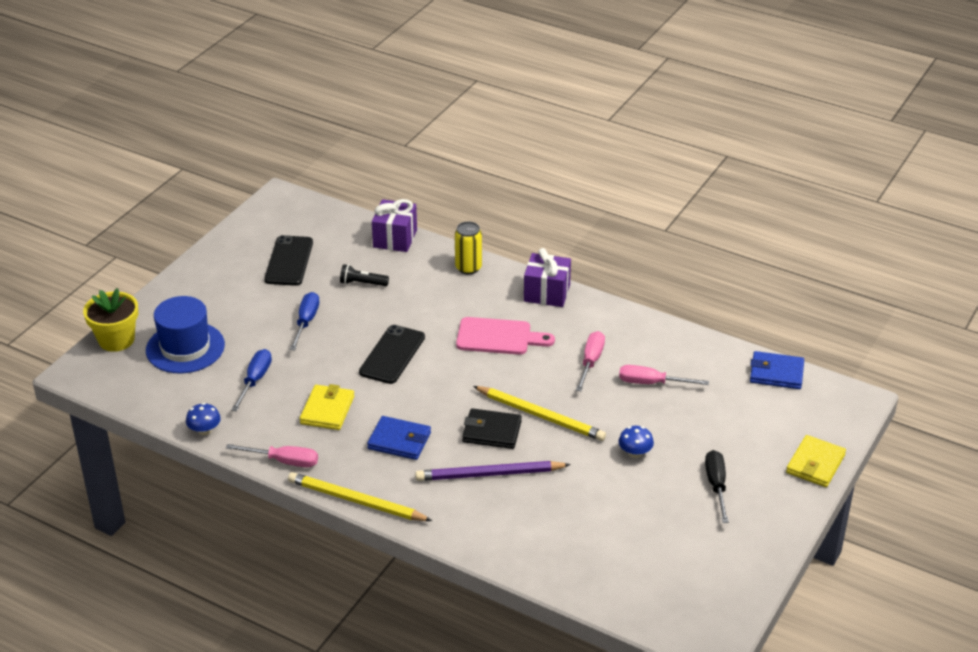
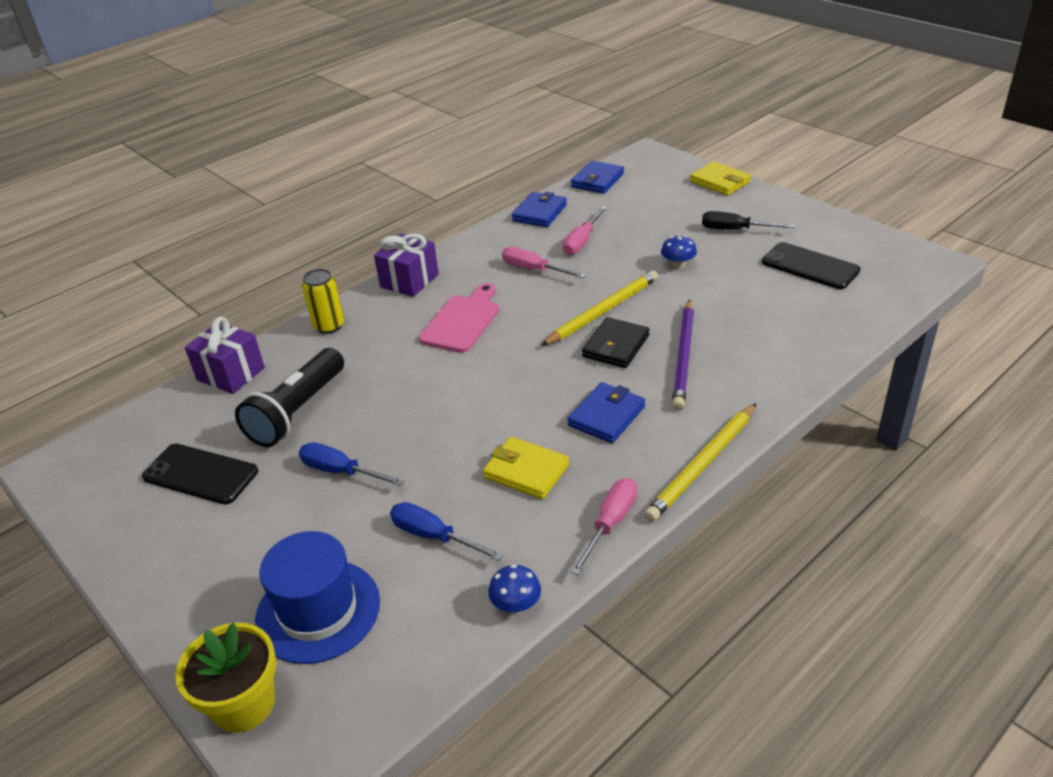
camera: 70 degrees left, 0 degrees up
(362, 283) = (297, 411): black flashlight -> black flashlight, size x2.02
(392, 355) = (449, 403): black phone -> black phone (810, 266)
(693, 346) = (540, 213): none -> blue wallet

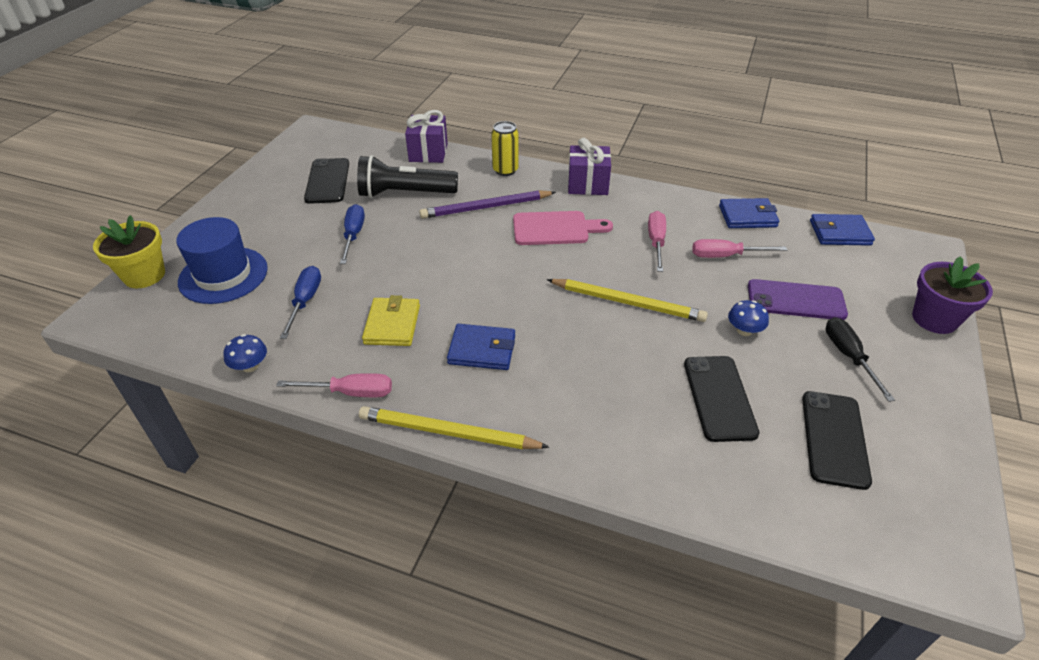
camera: 60 degrees right, 5 degrees up
(615, 346) = (581, 326): black wallet -> none
(660, 229) = (796, 300): none -> purple phone
(684, 357) = (596, 377): purple pencil -> purple pencil (486, 207)
(720, 182) = (934, 319): yellow wallet -> purple flower pot
(743, 302) = (719, 398): none -> black phone

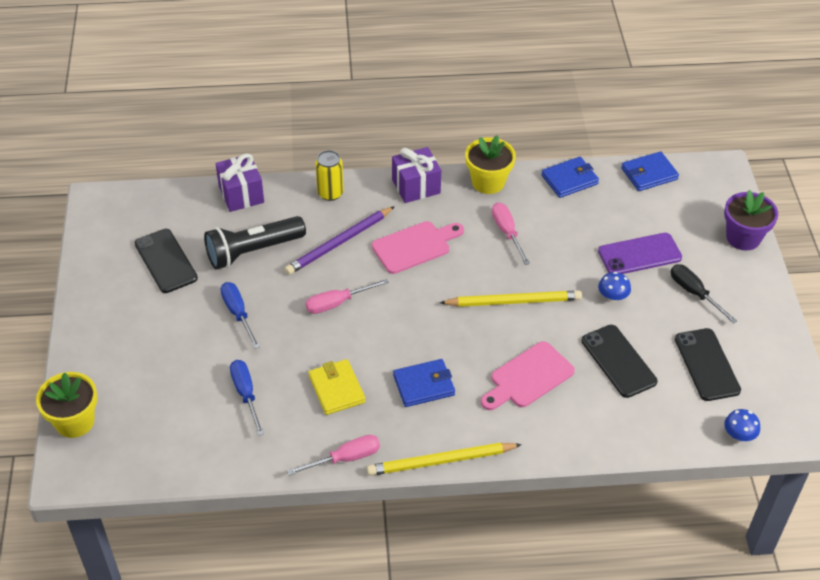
camera: 25 degrees left, 5 degrees up
(223, 275) = (150, 395): blue hat -> none
(250, 366) = (246, 467): blue mushroom -> blue mushroom (739, 434)
(601, 380) = (528, 377): none -> pink cutting board
(661, 198) = (488, 182): none -> yellow flower pot
(725, 256) = (569, 228): pink screwdriver -> pink screwdriver (337, 303)

